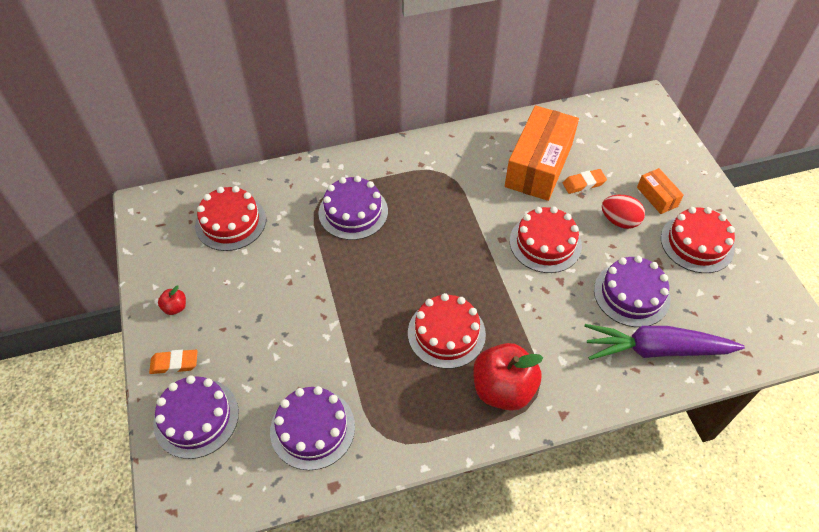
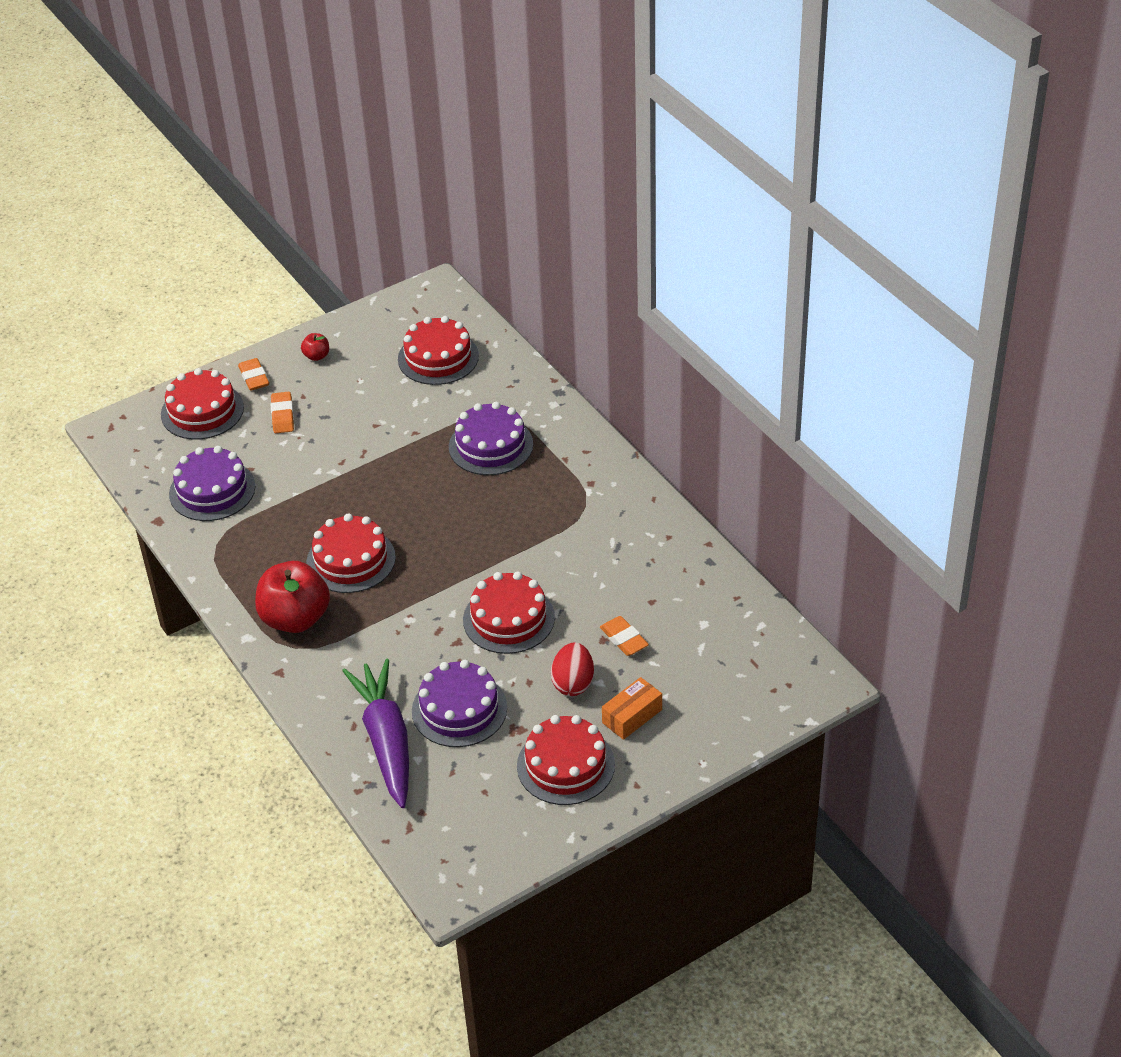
camera: 75 degrees right, 10 degrees down
(196, 418) = (202, 411): purple cake -> red cake
(240, 350) = (282, 416): none -> orange eraser
(538, 165) = (637, 590): orange box -> none

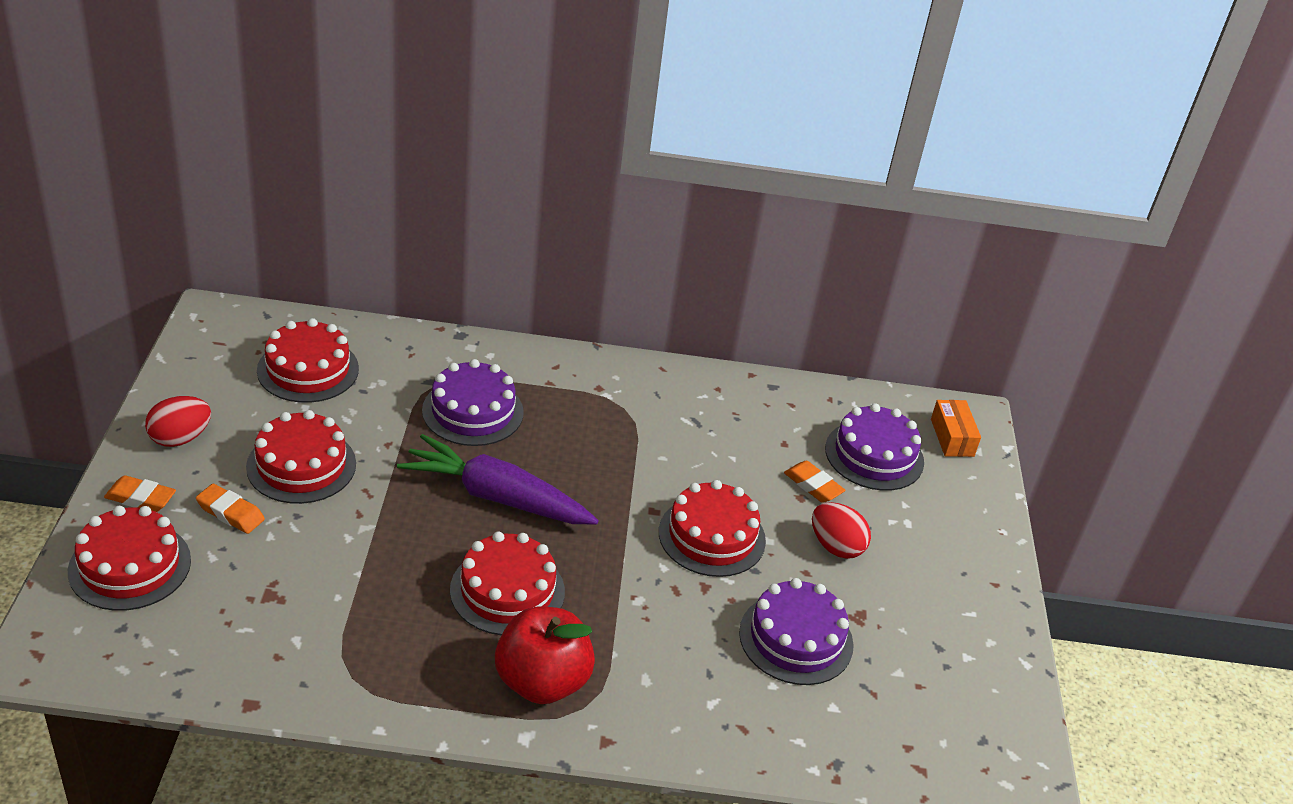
camera: 60 degrees left, 5 degrees down
(212, 490) = (265, 631): purple cake -> purple cake (874, 455)
(316, 356) = (180, 438): red apple -> red egg
(386, 741) = (788, 716): purple carrot -> purple carrot (497, 497)
(565, 765) = (933, 612): red cake -> red cake (301, 465)
(624, 639) = (813, 485): orange eraser -> orange eraser turned 45 degrees clockwise
(632, 716) = (911, 537): orange box -> orange box (952, 437)

